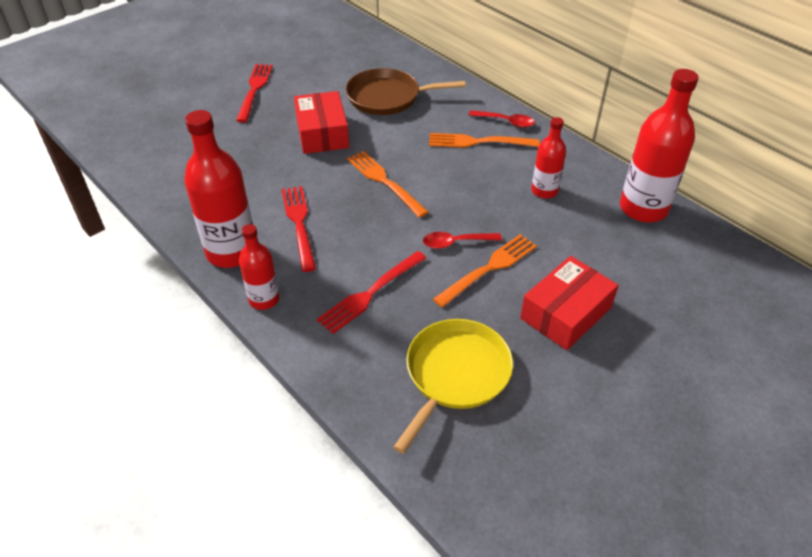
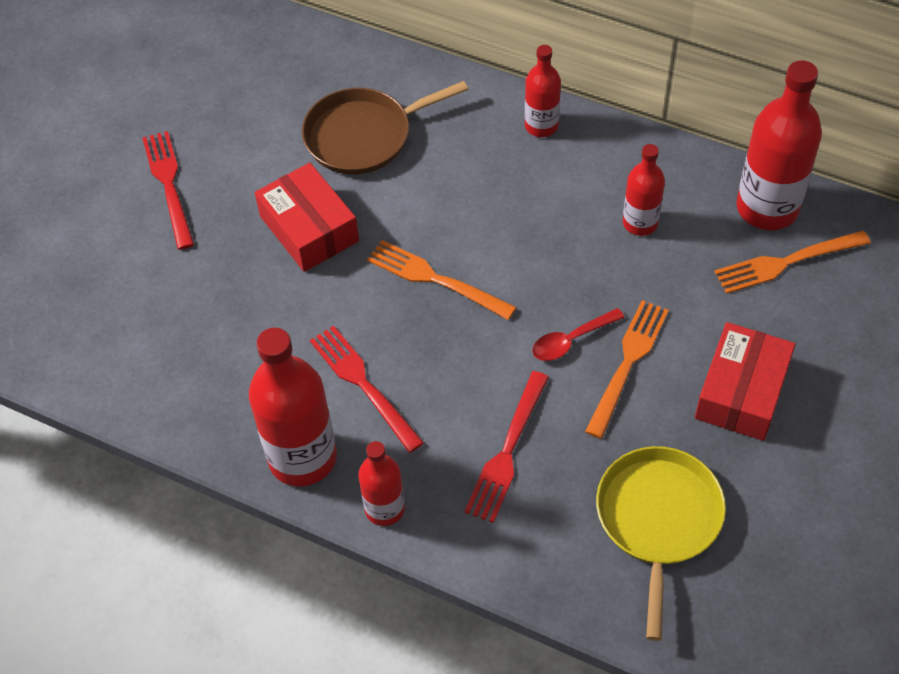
camera: 20 degrees left, 10 degrees up
(478, 142) = (522, 172): orange fork -> orange fork (787, 262)
(506, 122) = (541, 126): red spoon -> red bottle

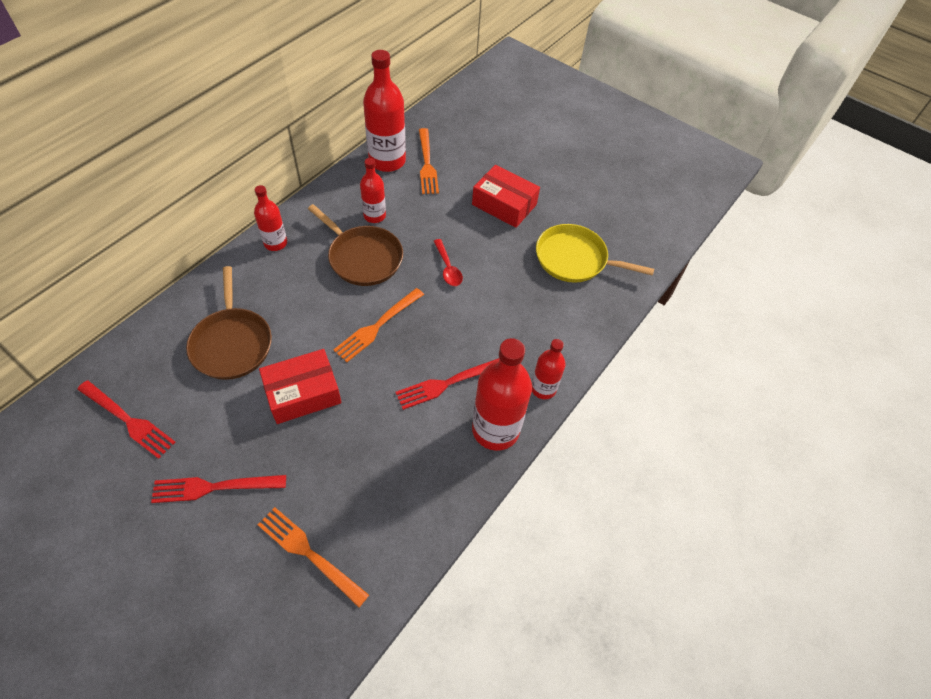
camera: 85 degrees left, 0 degrees up
(507, 451) = (516, 316): red fork -> red fork (128, 420)
(552, 230) = (363, 257): none -> brown pan
(627, 363) = (472, 246): orange fork -> orange fork (309, 554)

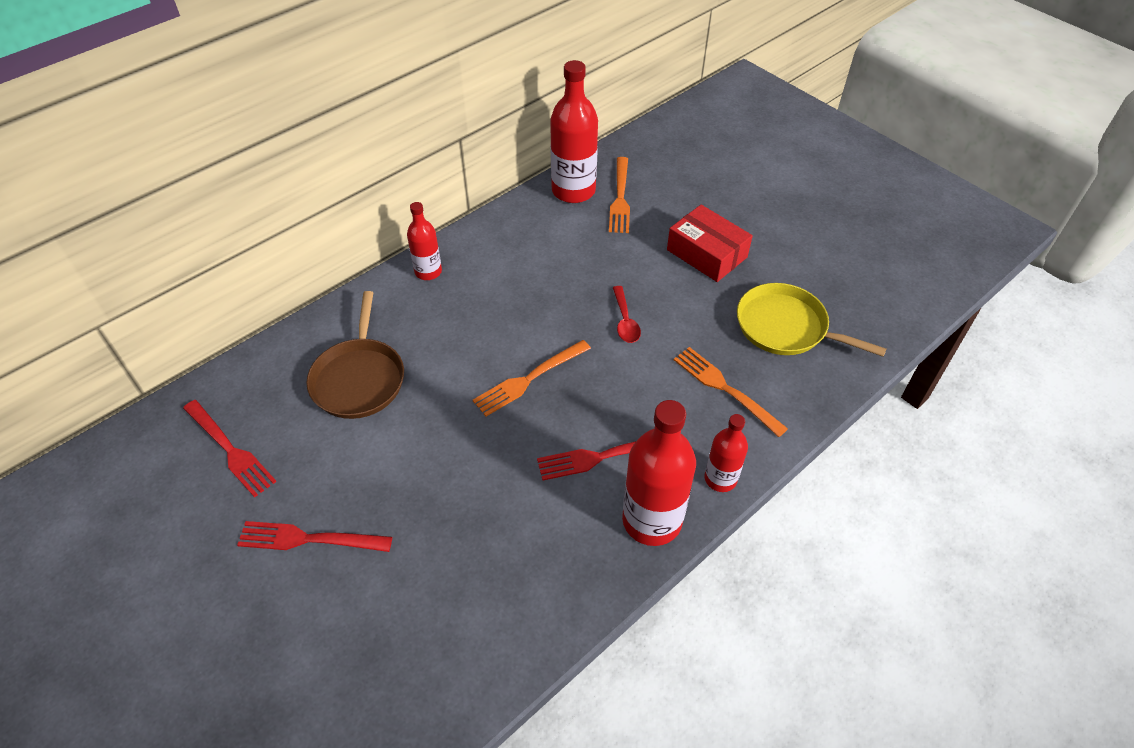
camera: 15 degrees right, 5 degrees down
(303, 393) = (429, 445): red box -> none
(309, 554) = (402, 633): orange fork -> orange fork (725, 389)
(363, 257) = (525, 298): brown pan -> none
(374, 216) = (547, 252): red bottle -> none

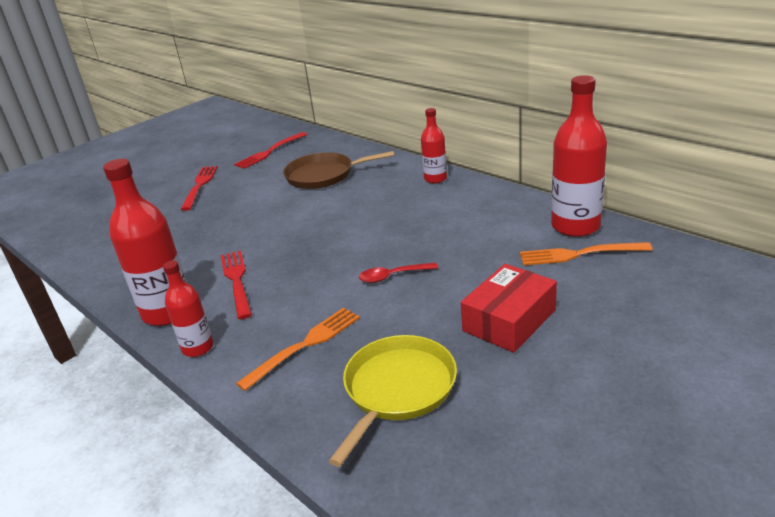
camera: 90 degrees right, 20 degrees down
(529, 379) = (321, 237): orange fork -> none

